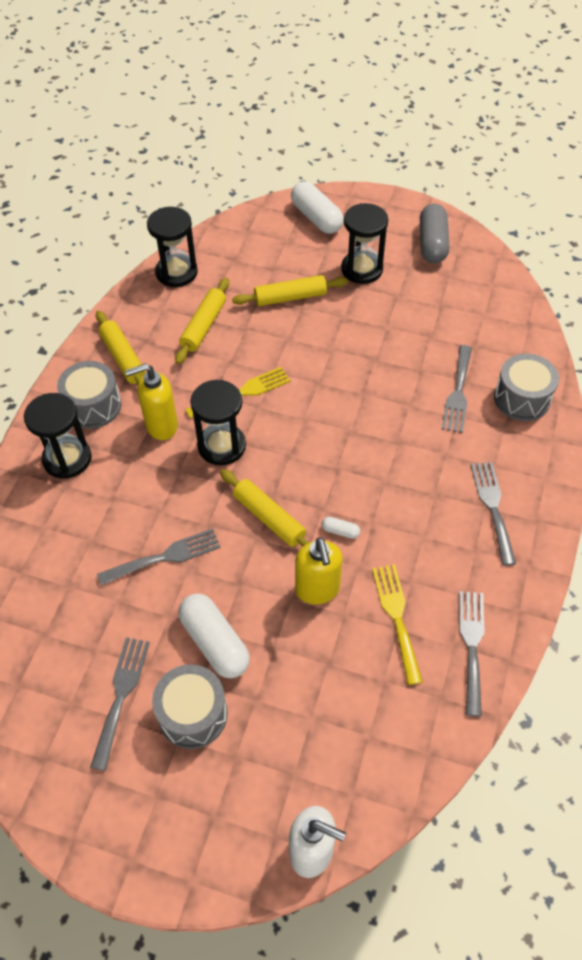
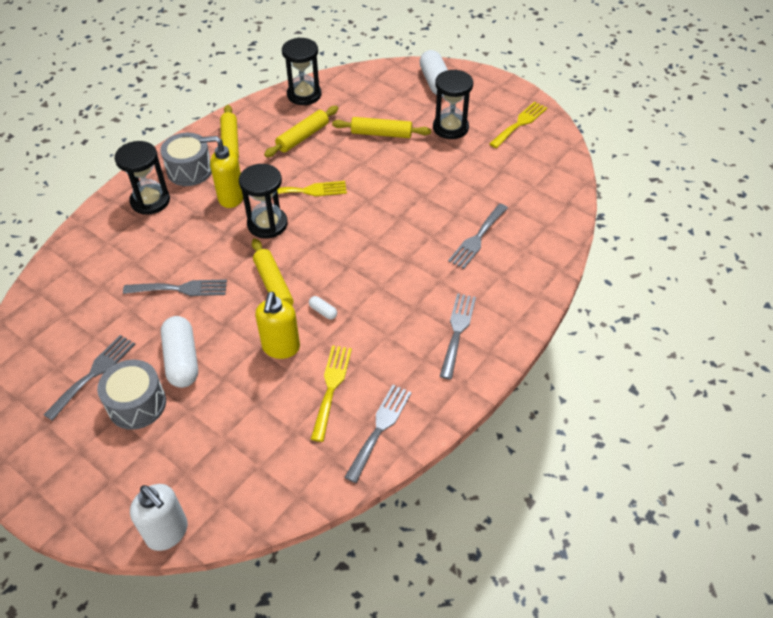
camera: 20 degrees right, 5 degrees down
(432, 244) = (520, 123): grey capsule -> yellow fork
(522, 399) = (529, 257): grey drum -> none

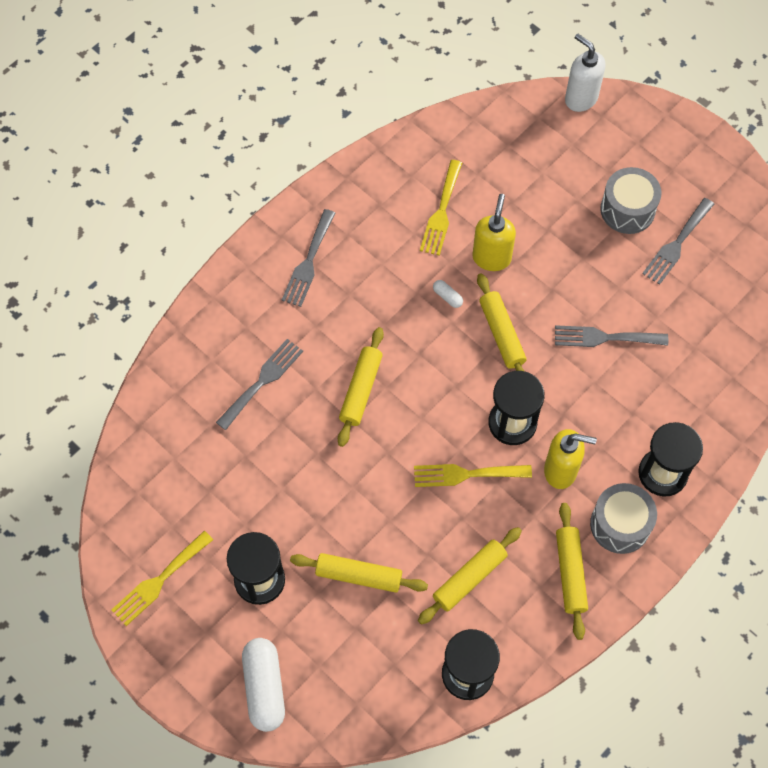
camera: 175 degrees left, 15 degrees up
(182, 360) = (591, 252): white capsule -> none
(380, 428) = (398, 170): grey fork -> none
(394, 237) = (361, 390): none -> yellow rolling pin

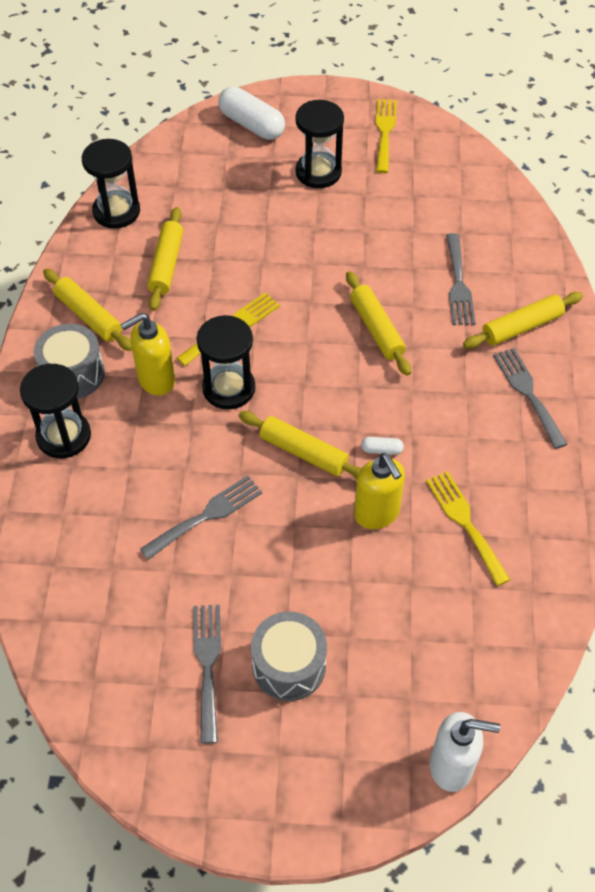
camera: 140 degrees right, 10 degrees down
(358, 575) = (251, 216): yellow rolling pin -> yellow rolling pin (522, 327)

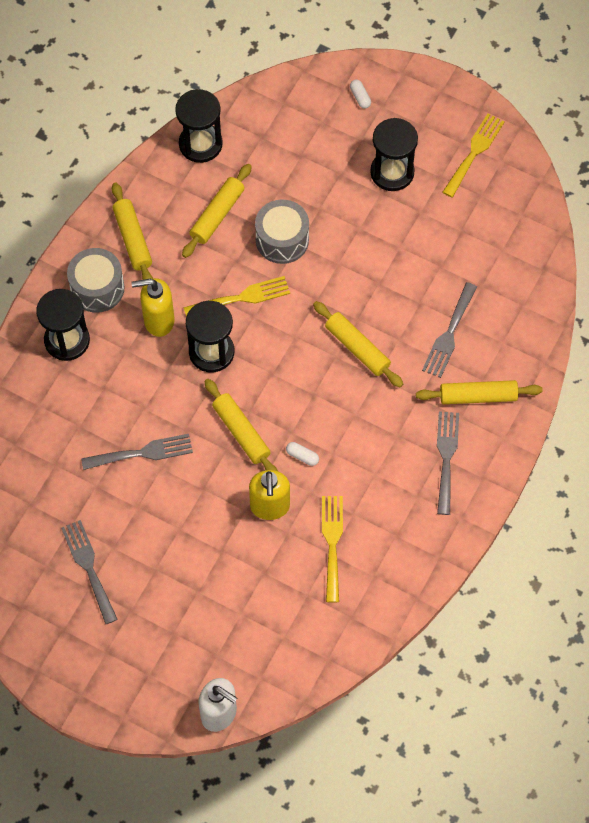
camera: 25 degrees right, 10 degrees up
(207, 664) = (88, 567): grey fork -> grey fork turned 45 degrees counterclockwise
(251, 125) = (360, 97): white capsule -> white capsule, size x0.44
(289, 665) = (145, 593): grey drum -> grey drum (282, 240)
(376, 329) = (357, 348): yellow rolling pin -> yellow rolling pin turned 45 degrees counterclockwise

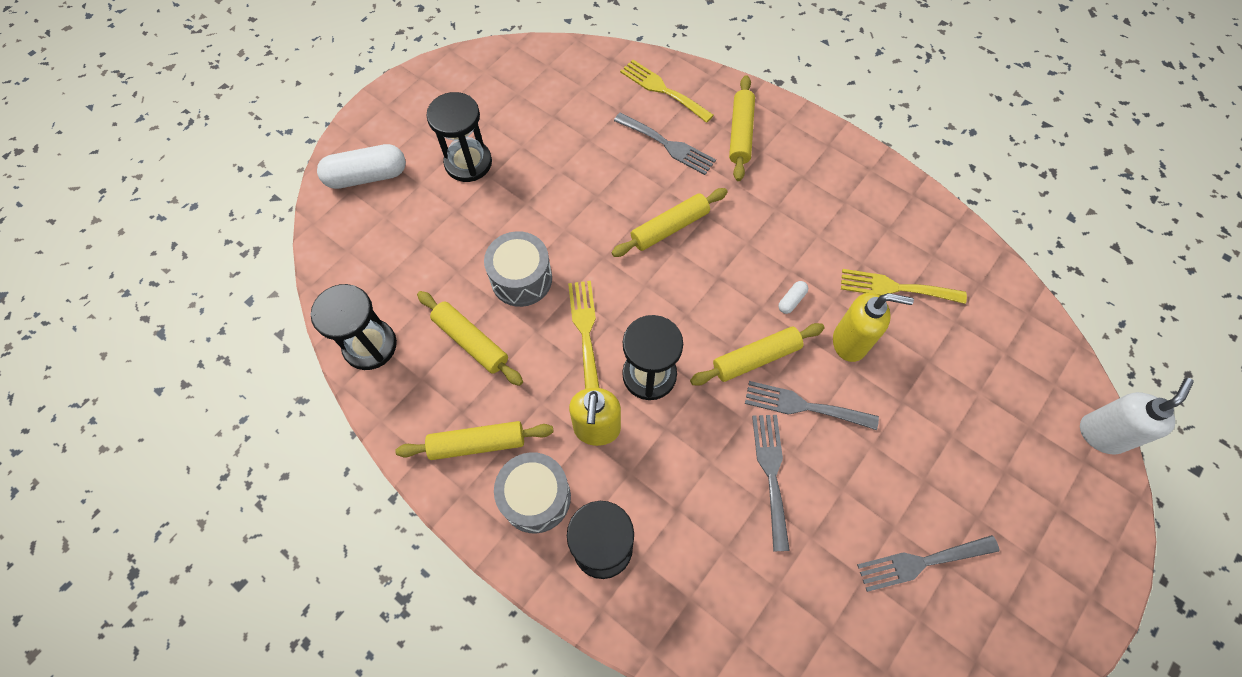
camera: 80 degrees left, 0 degrees up
(360, 97) = (367, 176): white capsule -> white capsule, size x2.29
(446, 457) = (804, 170): grey fork -> grey fork (803, 406)
(474, 152) = (467, 90): yellow fork -> yellow fork (662, 89)

